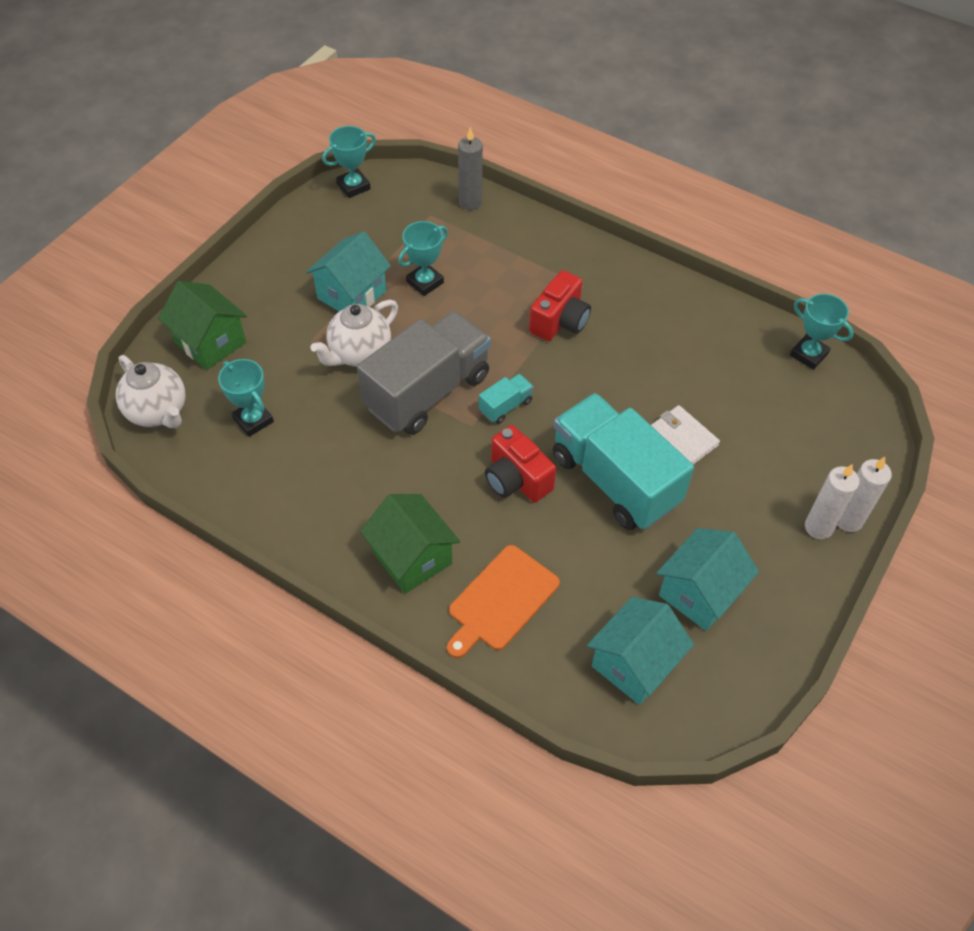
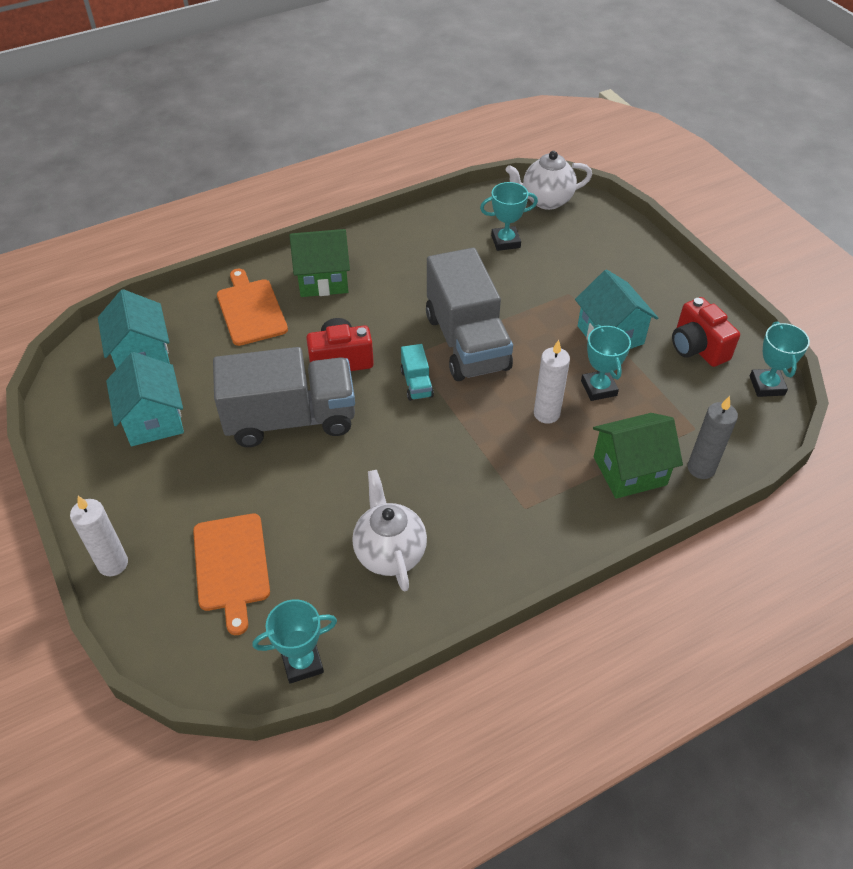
camera: 120 degrees right, 5 degrees down
(210, 342) = (601, 241): green house -> green house (629, 471)
(359, 354) = (536, 317): white teapot -> white teapot (389, 553)
(560, 321) = (488, 465): red camera -> red camera (697, 347)
(614, 480) = (290, 419): turquoise truck -> grey truck
(683, 438) = (292, 489): white wallet -> none
(780, 438) = (231, 566): none -> orange cutting board
(818, 527) = (128, 536): white candle -> white candle (546, 414)

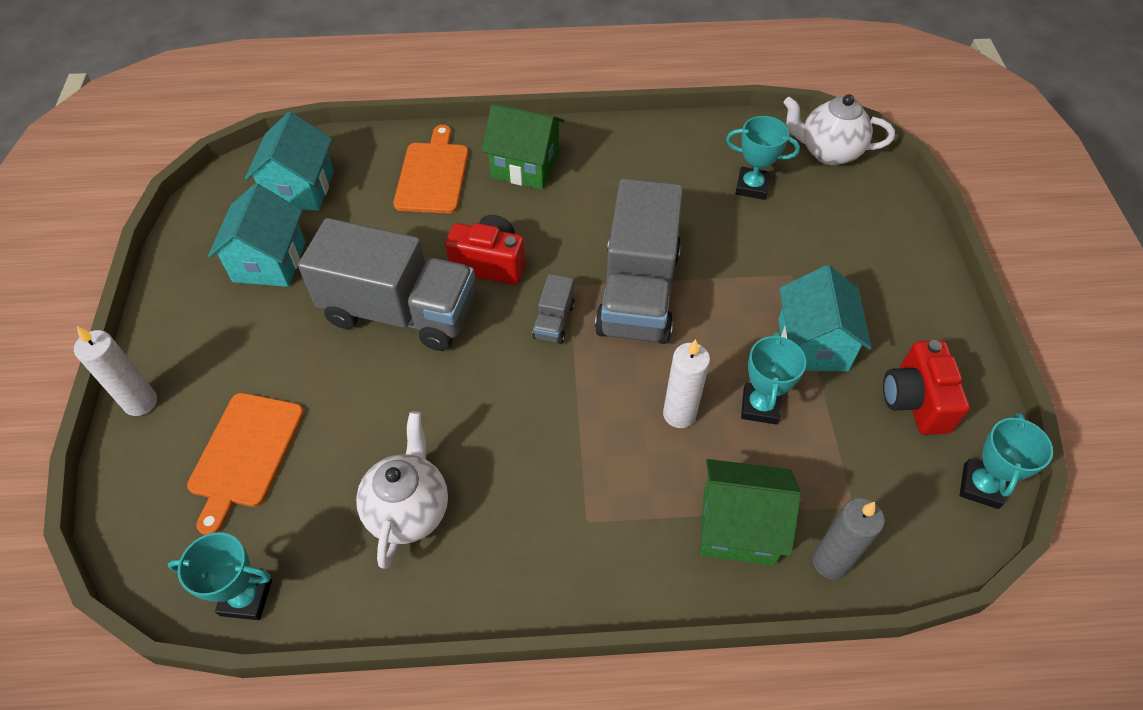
camera: 25 degrees right, 5 degrees up
(416, 383) = (554, 321): turquoise truck -> grey truck

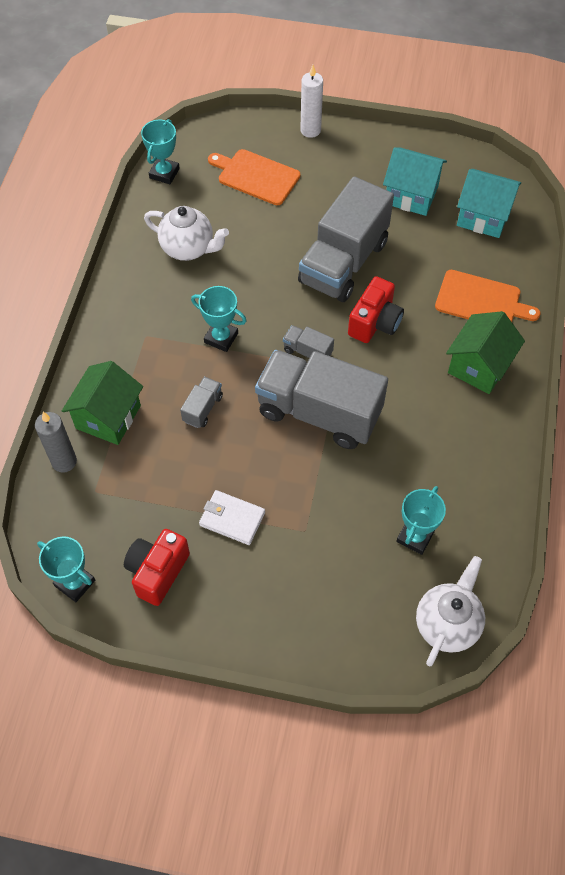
camera: 105 degrees right, 5 degrees up
(679, 414) = (202, 408): white candle -> grey truck
(760, 406) = (191, 462): turquoise trophy -> turquoise trophy (221, 338)
(812, 344) = (232, 519): turquoise house -> white wallet
(915, 401) = (157, 572): red camera -> red camera turned 75 degrees counterclockwise

